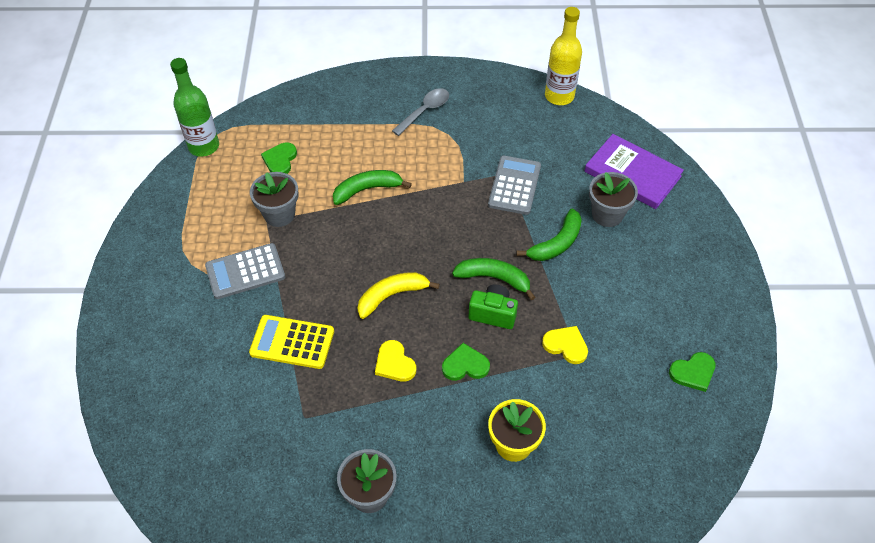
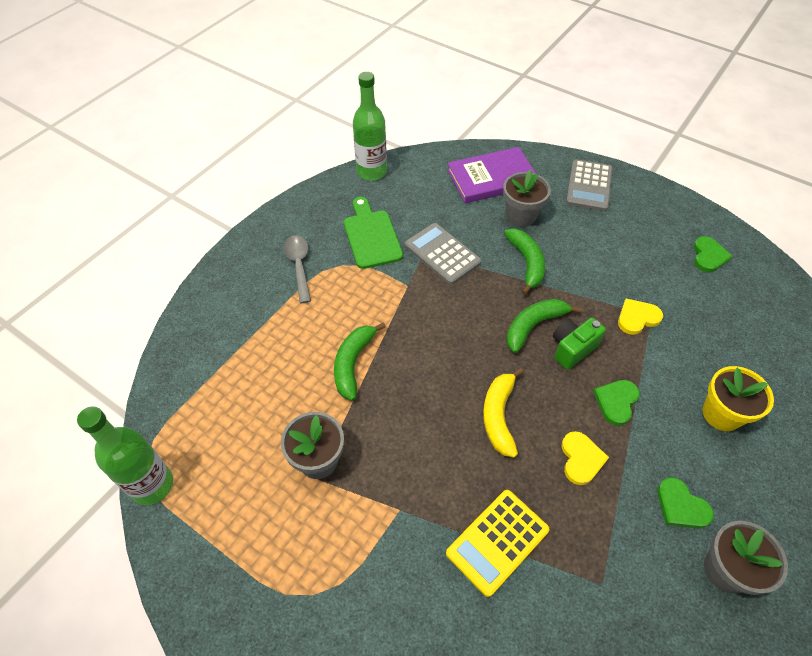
camera: 55 degrees left, 0 degrees up
(245, 271) = (369, 538): grey calculator -> grey calculator (589, 186)
(280, 160) = (245, 418): green heart -> green heart (681, 506)
(394, 363) = (581, 459): yellow heart -> yellow heart turned 90 degrees counterclockwise
(492, 134) = (371, 236): none -> green cutting board
(559, 96) = (371, 172): yellow bottle -> green bottle

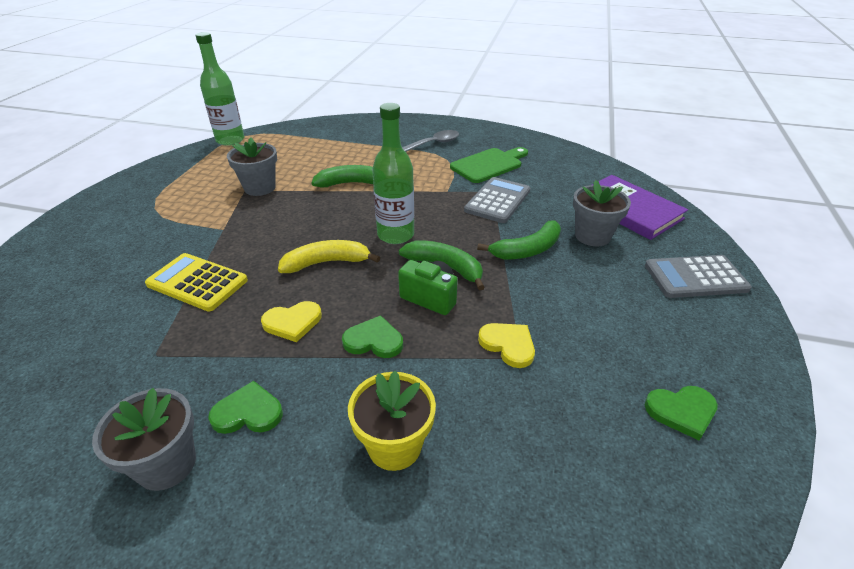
camera: 70 degrees right, 15 degrees down
(371, 172) = (564, 150): green bottle -> green bottle (395, 235)
(681, 506) = (248, 412): green heart -> green heart turned 60 degrees clockwise

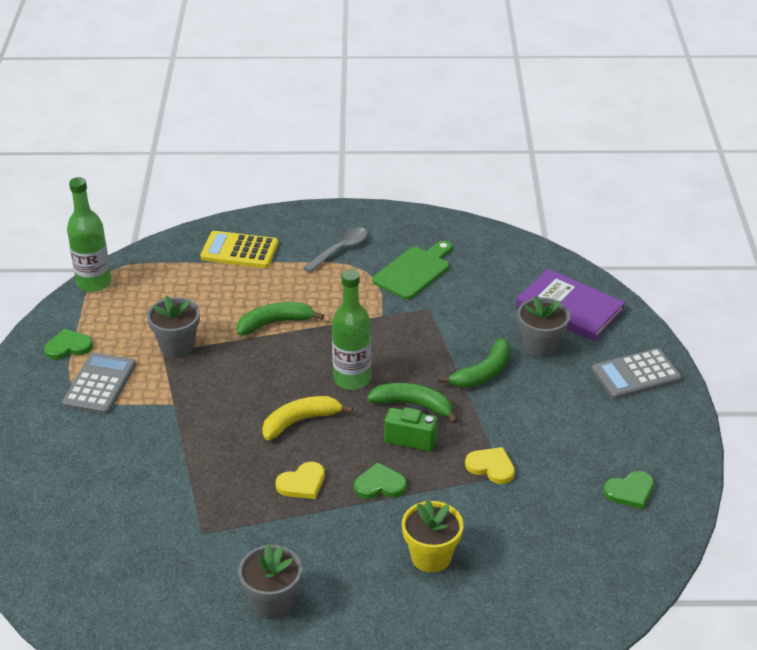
camera: 15 degrees left, 0 degrees up
(197, 282) = (190, 464): yellow calculator -> yellow calculator (239, 250)
(248, 412) = (309, 558): green heart -> green heart (68, 347)
(497, 201) = (438, 319): grey calculator -> grey calculator (100, 384)

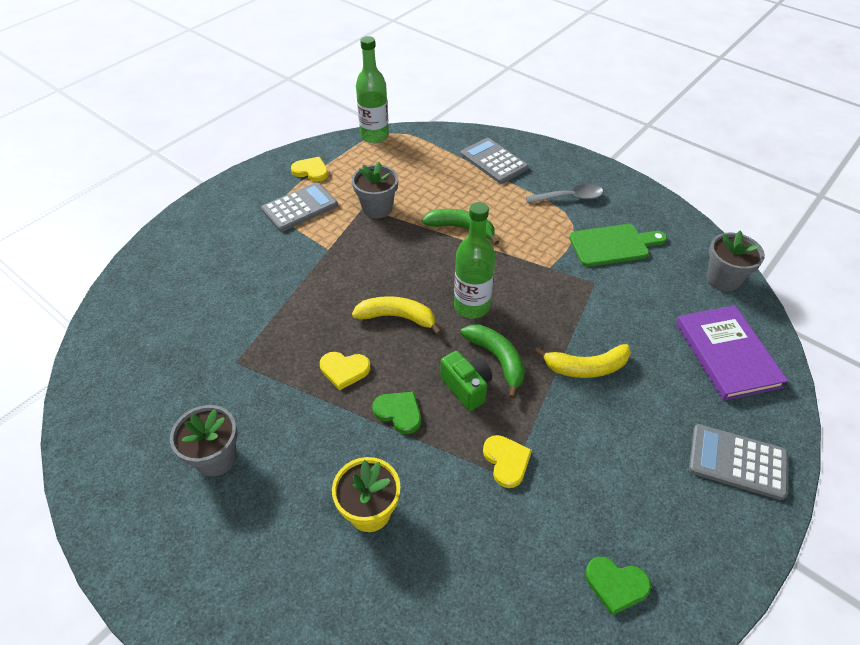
camera: 40 degrees right, 10 degrees up
(68, 347) = (311, 171): green heart -> yellow heart
(239, 250) = (494, 161): yellow calculator -> grey calculator
(483, 373) = (586, 367): green banana -> yellow banana
(540, 346) = (663, 374): grey flower pot -> grey flower pot (723, 279)

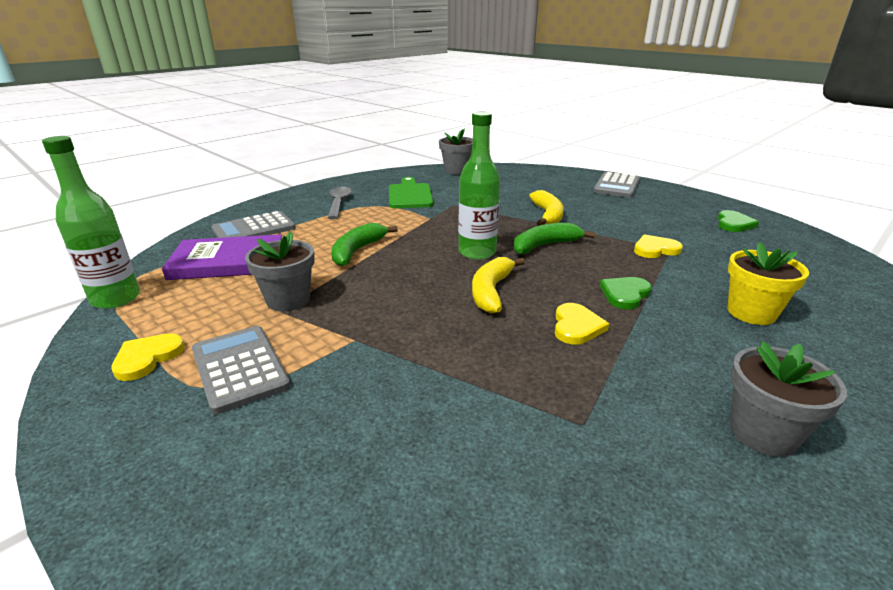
camera: 85 degrees left, 20 degrees down
(466, 387) = (582, 260): green camera -> none
(726, 354) = (528, 178): purple book -> purple book (228, 262)

